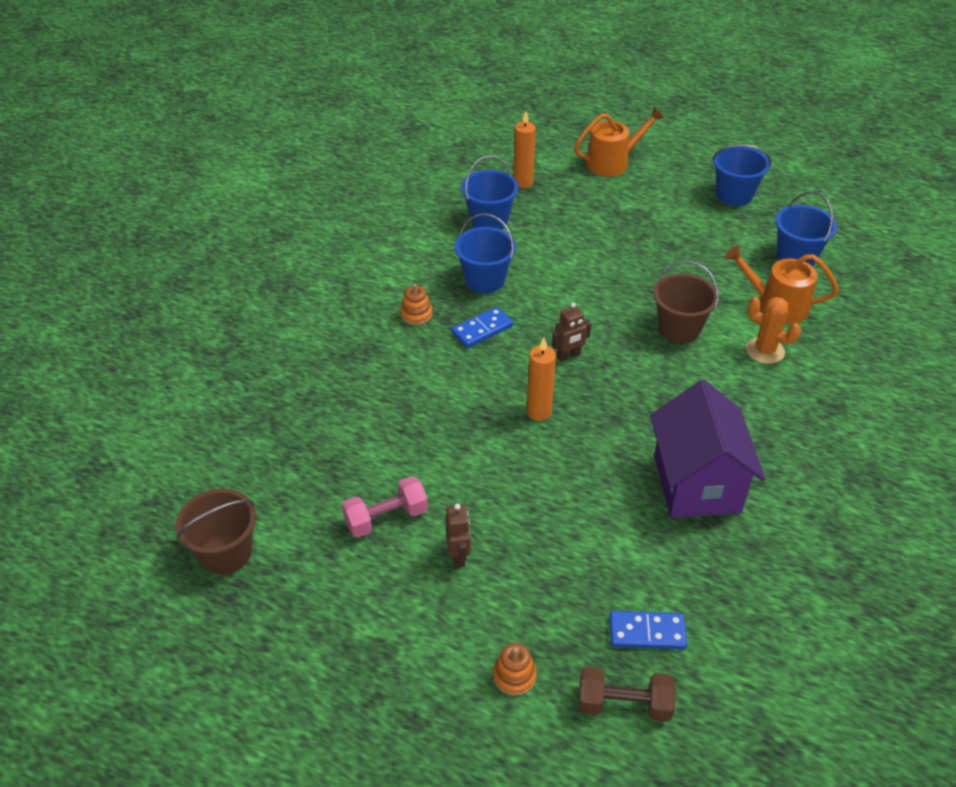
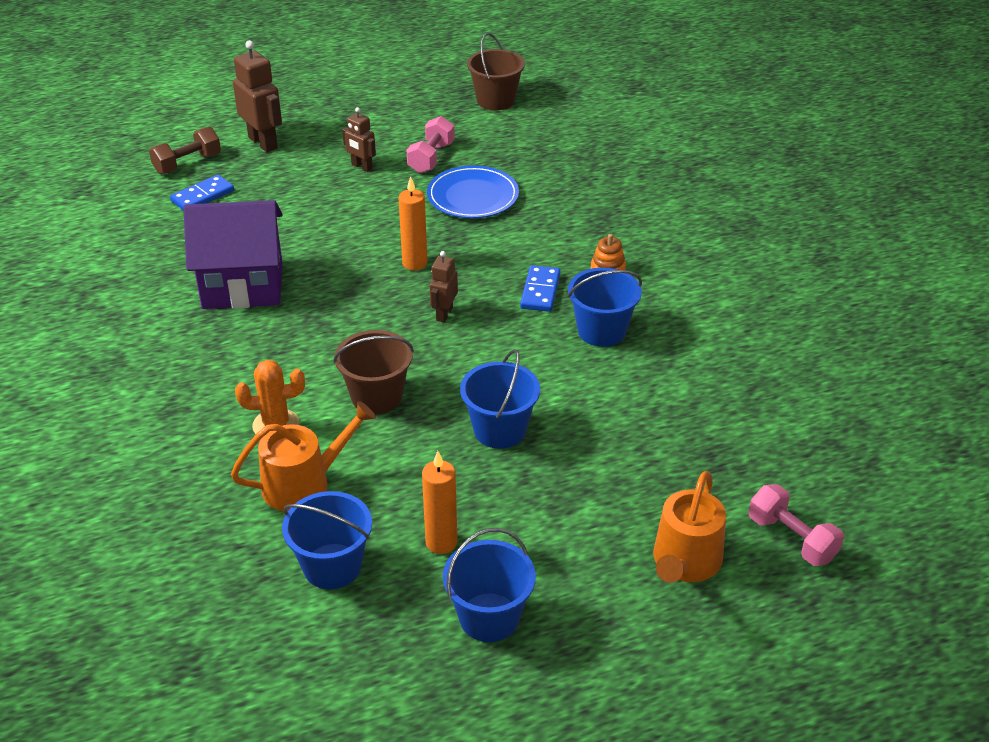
camera: 135 degrees right, 5 degrees down
(413, 445) = (473, 196): none -> blue plate
(489, 220) = (690, 390): blue bucket -> blue bucket (499, 430)
(514, 676) = (263, 143): orange stacking toy -> brown robot
(523, 183) = (730, 458): orange candle -> orange candle (441, 542)
(549, 143) = (791, 539): none -> pink dumbbell
(696, 484) = (243, 286): purple house -> purple house turned 45 degrees counterclockwise

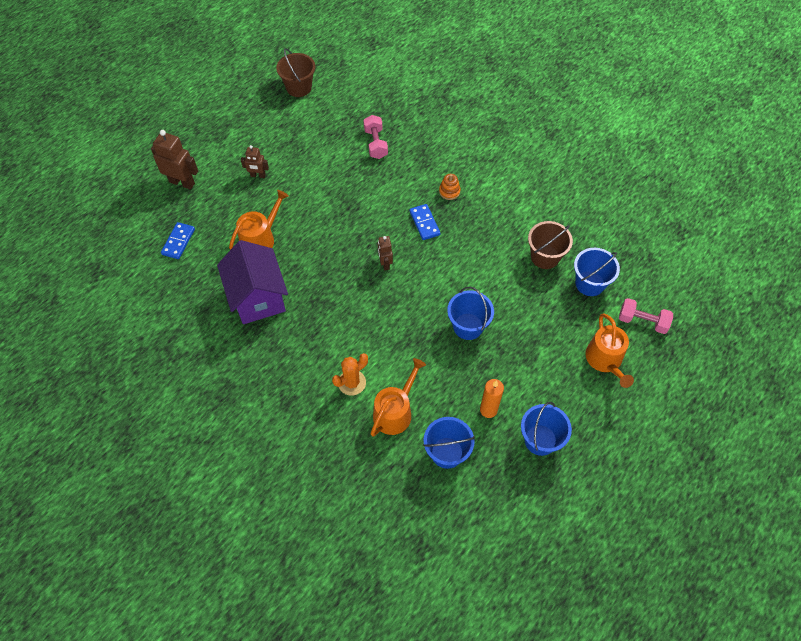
camera: 30 degrees left, 20 degrees up
(187, 164) = (147, 220): brown dumbbell -> none
(243, 286) = (258, 298): purple house -> purple house turned 75 degrees counterclockwise
(304, 229) = (260, 239): none -> orange watering can
(377, 396) = (390, 337): brown bucket -> brown bucket (545, 257)
(414, 263) = (343, 235): orange candle -> none
(431, 158) = (294, 150): pink dumbbell -> pink dumbbell (375, 143)
(473, 196) = (339, 170): blue plate -> none
(601, 331) = (474, 235): blue bucket -> blue bucket (589, 283)

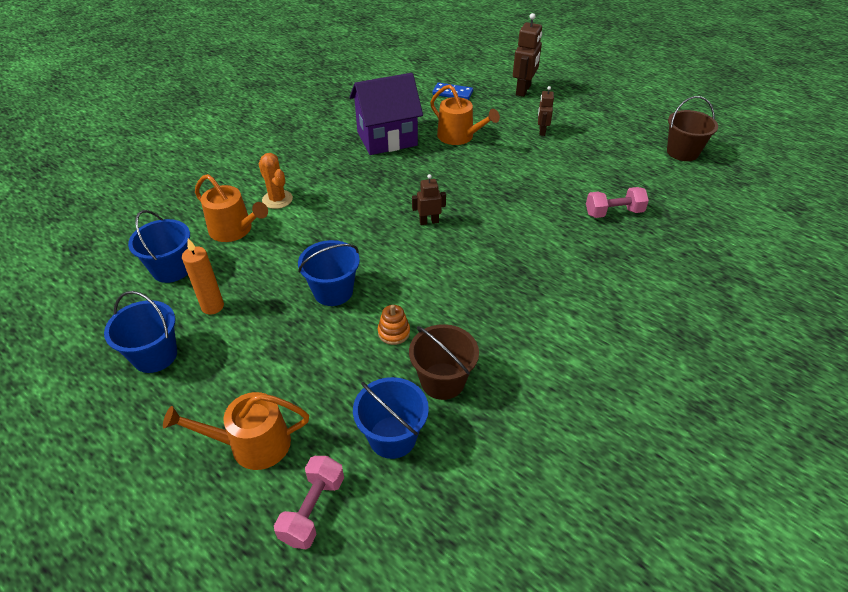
camera: 90 degrees right, 15 degrees down
(424, 223) = (492, 255): blue domino -> none
(449, 191) = (549, 279): orange stacking toy -> orange stacking toy (394, 332)

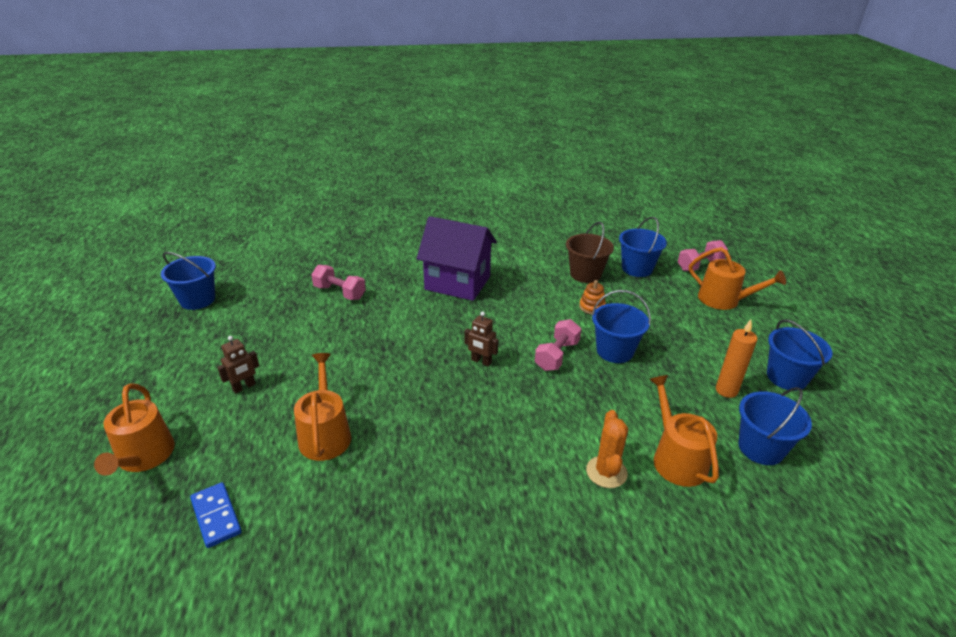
camera: 140 degrees left, 10 degrees down
(378, 259) = (557, 355): none -> pink dumbbell
(387, 138) = (400, 486): purple house -> purple house (457, 283)
(523, 90) = (144, 457): brown robot -> orange watering can
(682, 152) = (197, 300): brown bucket -> blue bucket

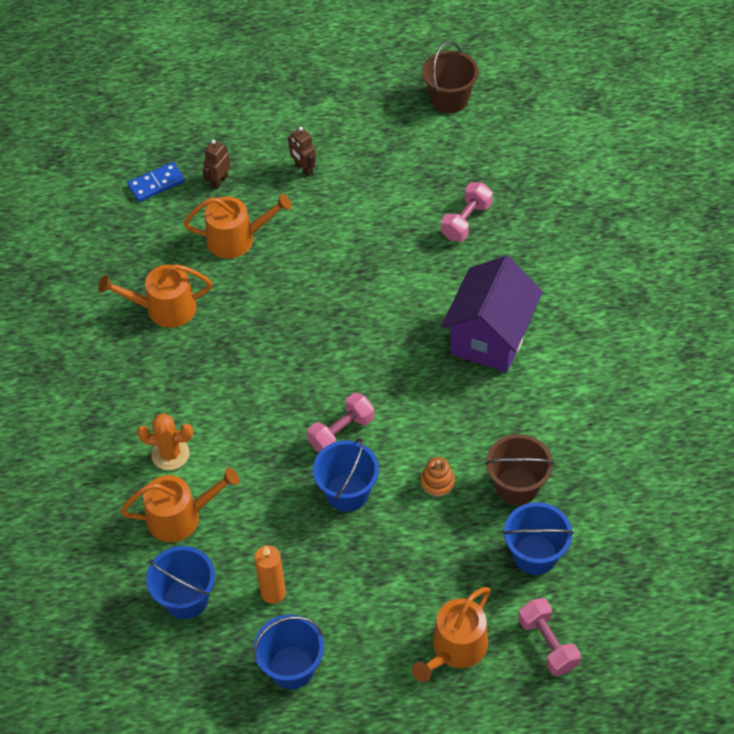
camera: 95 degrees right, 20 degrees up
(144, 457) = (222, 123): orange watering can -> orange watering can (165, 308)
(197, 300) = (449, 99): blue bucket -> brown bucket
(481, 361) = (333, 359): brown robot -> brown robot (219, 181)
(557, 355) = (341, 432): pink dumbbell -> pink dumbbell turned 75 degrees counterclockwise

